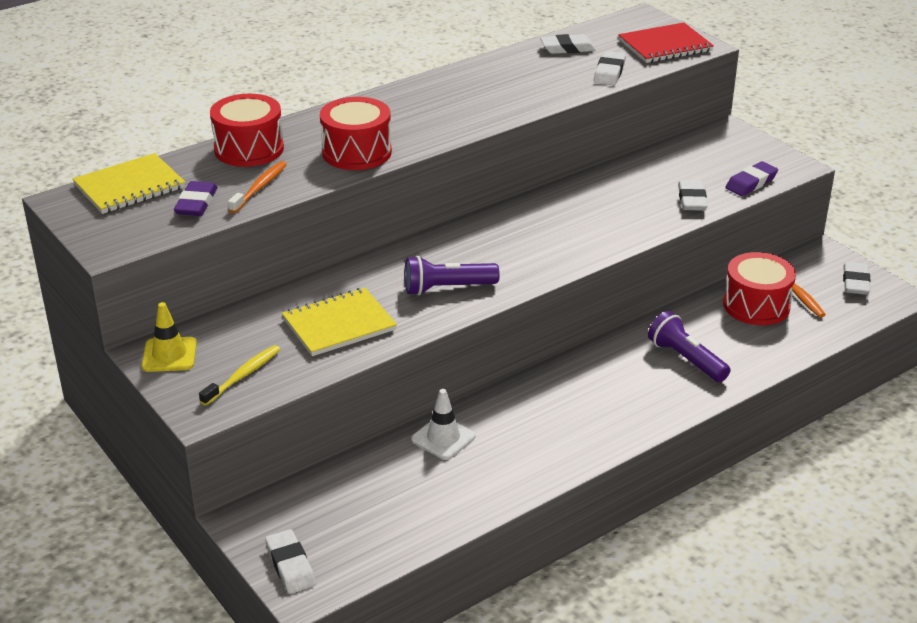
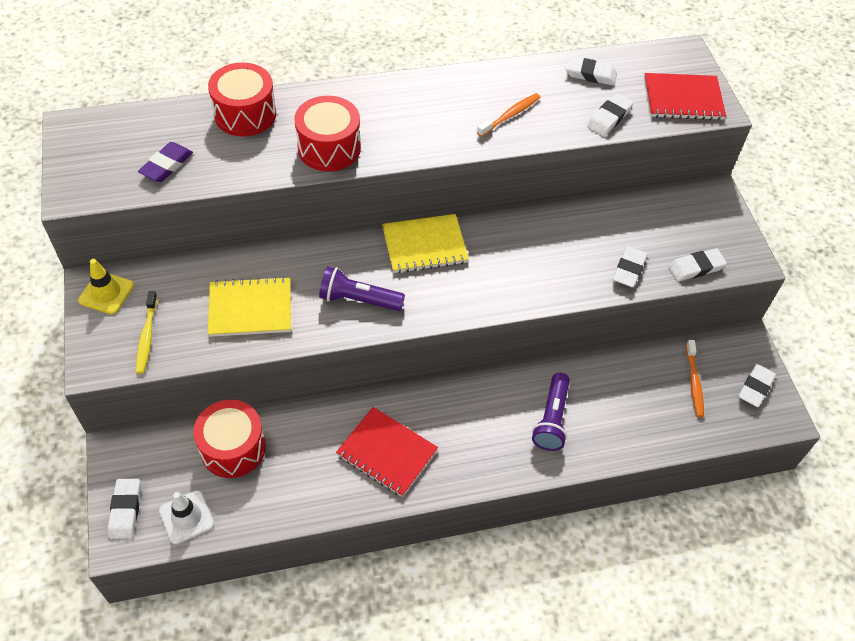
camera: 20 degrees right, 20 degrees up
(129, 186) = (128, 127): yellow notebook -> yellow notebook (424, 245)
(243, 375) = (147, 337): yellow toothbrush -> yellow toothbrush turned 120 degrees clockwise
(259, 187) = (226, 164): orange toothbrush -> orange toothbrush (510, 115)
(443, 438) = (308, 427): white traffic cone -> white traffic cone (186, 517)
(541, 433) = (387, 453): none -> red notebook
(685, 359) = (552, 419): purple flashlight -> purple flashlight turned 150 degrees counterclockwise
(751, 183) = (696, 267): purple eraser -> white eraser
(756, 305) = (649, 381): red drum -> red drum (233, 448)

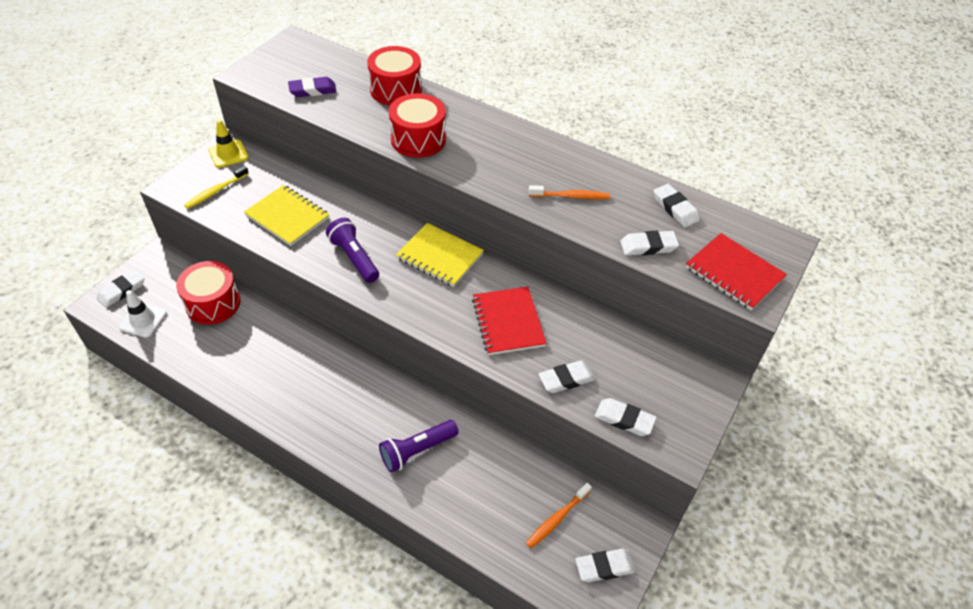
camera: 45 degrees right, 5 degrees down
(387, 453) = (288, 379): red notebook -> red notebook (508, 322)

